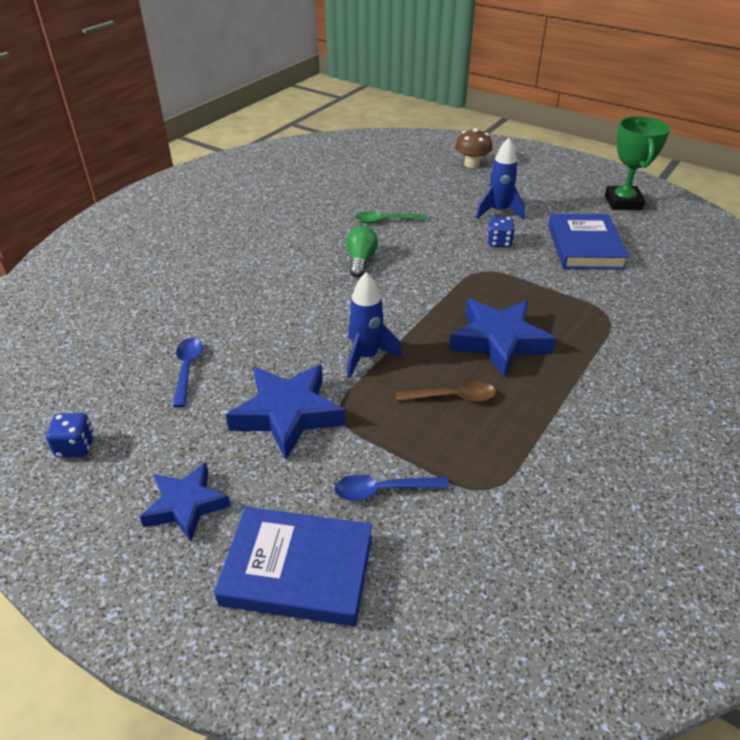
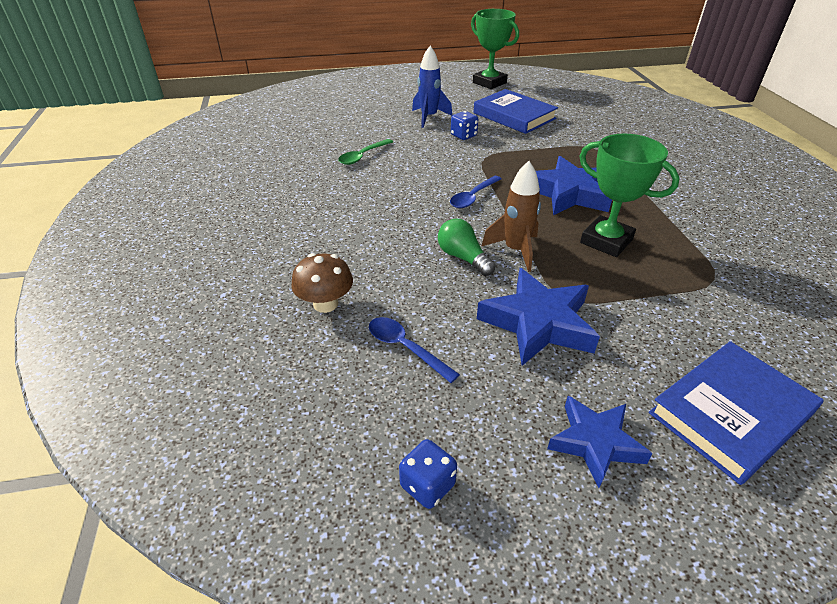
camera: 45 degrees left, 0 degrees up
(361, 261) = (394, 191): green light bulb -> green light bulb (463, 257)
(366, 357) = (515, 250): blue rocket -> brown rocket
(383, 490) = (676, 323): blue spoon -> blue spoon (473, 197)
(452, 397) = (606, 241): brown spoon -> green trophy
(471, 164) = (357, 95): brown mushroom -> brown mushroom (325, 304)

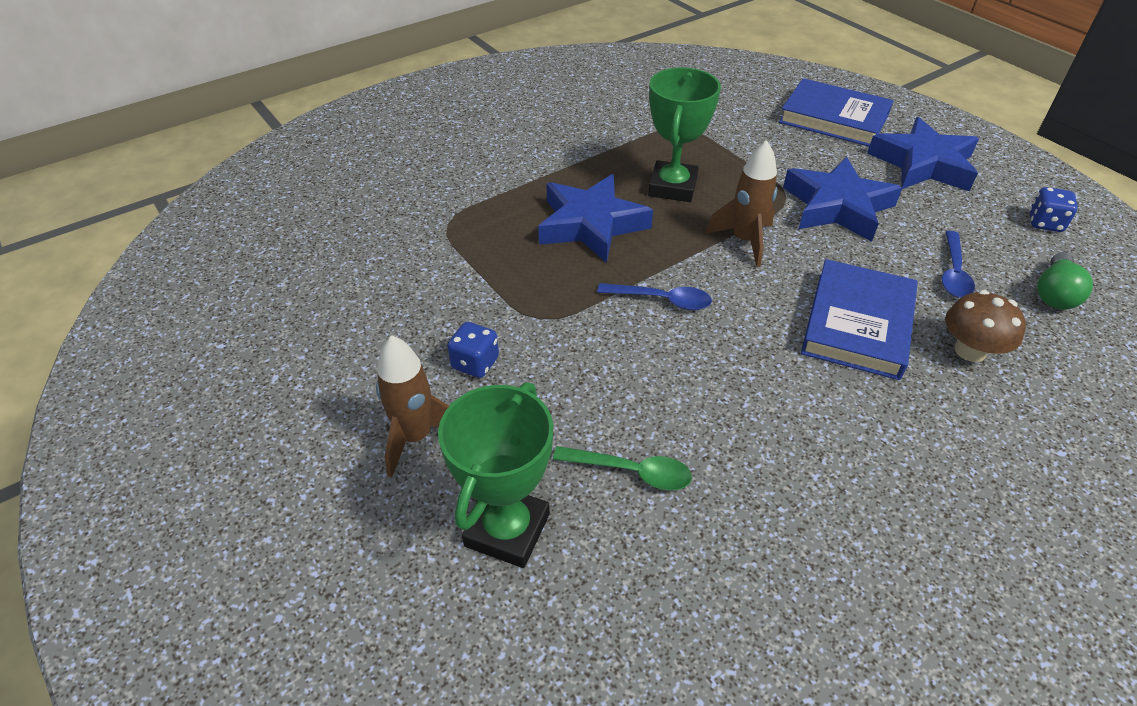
camera: 115 degrees left, 5 degrees up
(429, 117) = (416, 437): blue rocket -> brown rocket
(463, 257) = (793, 274): green light bulb -> green light bulb (1054, 293)
(489, 83) = (188, 398): green trophy -> green trophy (507, 530)
(514, 116) = (361, 322): blue book -> blue book (857, 324)
(595, 443) = (923, 164): blue star -> blue star, size x1.52

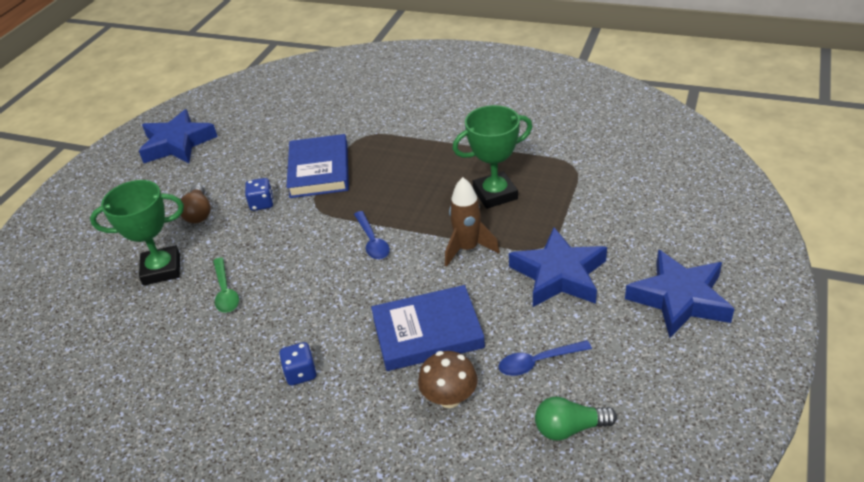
camera: 60 degrees right, 5 degrees down
(416, 437) = (198, 213): brown rocket -> brown light bulb
(591, 225) = (418, 183): blue star -> blue star (177, 144)
(833, 118) = (688, 228): blue book -> blue book (319, 170)
(1044, 223) = (673, 398): blue dice -> blue dice (301, 373)

